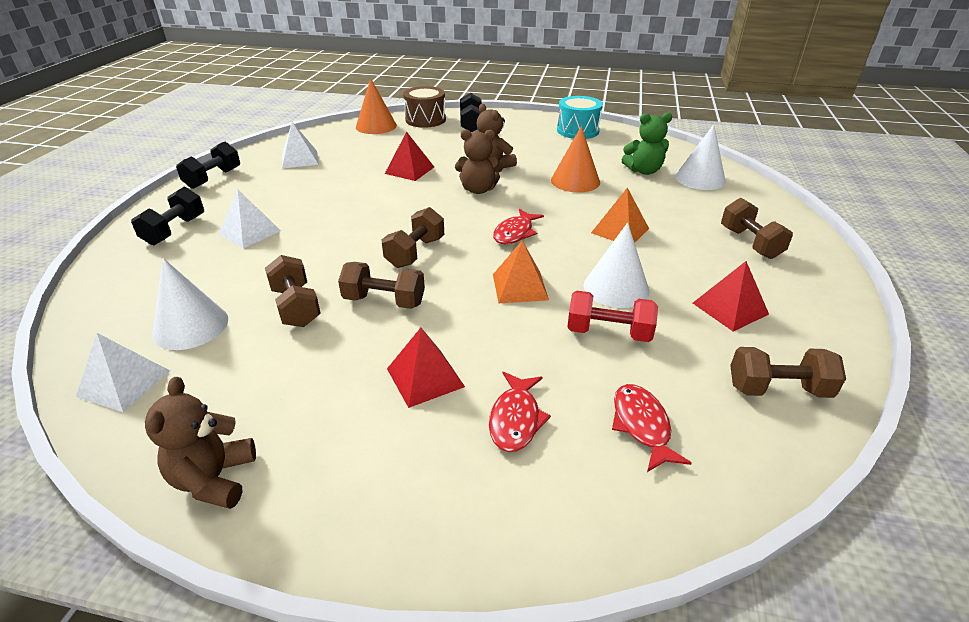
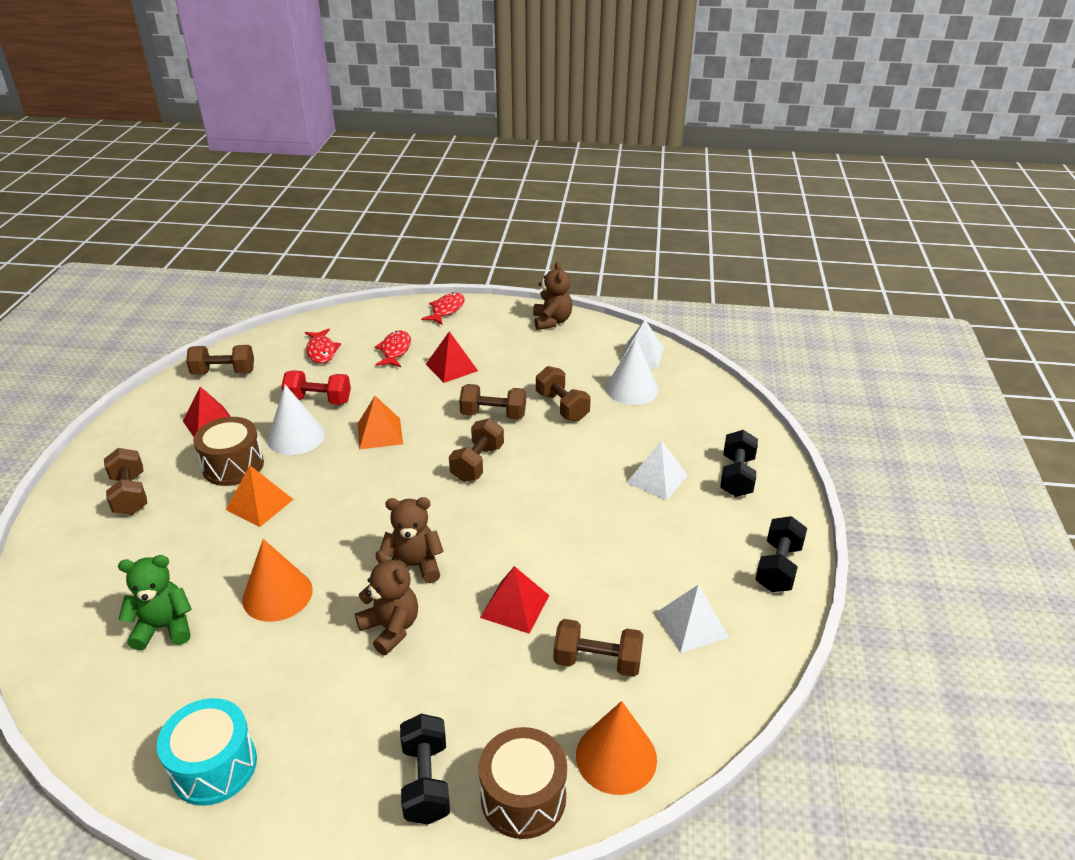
camera: 175 degrees right, 0 degrees up
(368, 150) = (597, 661): none -> brown dumbbell
(515, 233) = (375, 494): red fish -> red fish (446, 310)
(667, 262) = (233, 466): none -> brown drum
(700, 179) = (93, 612): white cone -> none

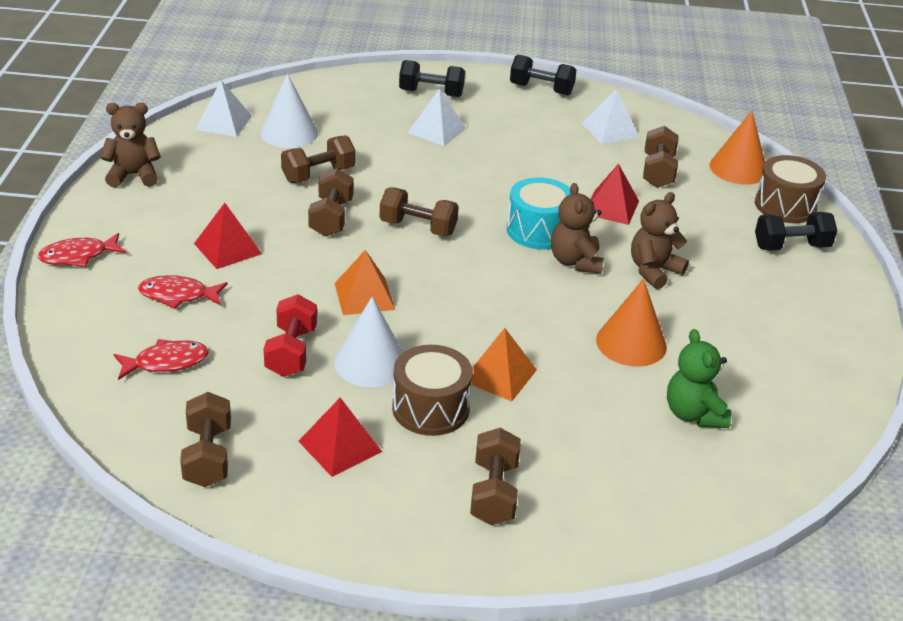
camera: 95 degrees left, 0 degrees up
(130, 494) = (493, 493): brown dumbbell -> brown dumbbell turned 60 degrees counterclockwise
(214, 766) = (824, 353): turquoise drum -> turquoise drum (538, 230)
(446, 310) = (78, 256): red fish -> red fish turned 45 degrees counterclockwise

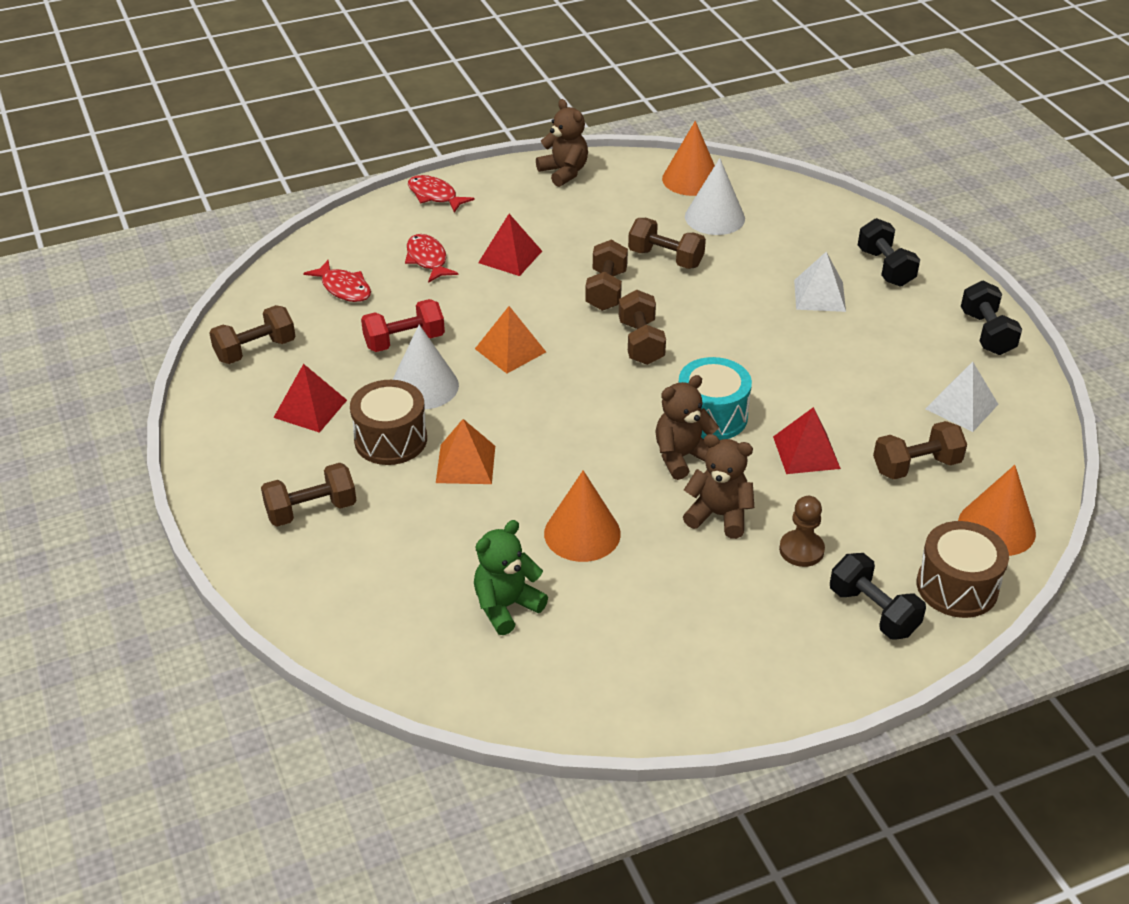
camera: 65 degrees right, 5 degrees up
(223, 122) = (691, 179): white pyramid -> orange cone
(331, 218) = (606, 290): brown dumbbell -> brown dumbbell turned 60 degrees counterclockwise
(713, 250) = (801, 550): none -> brown pawn

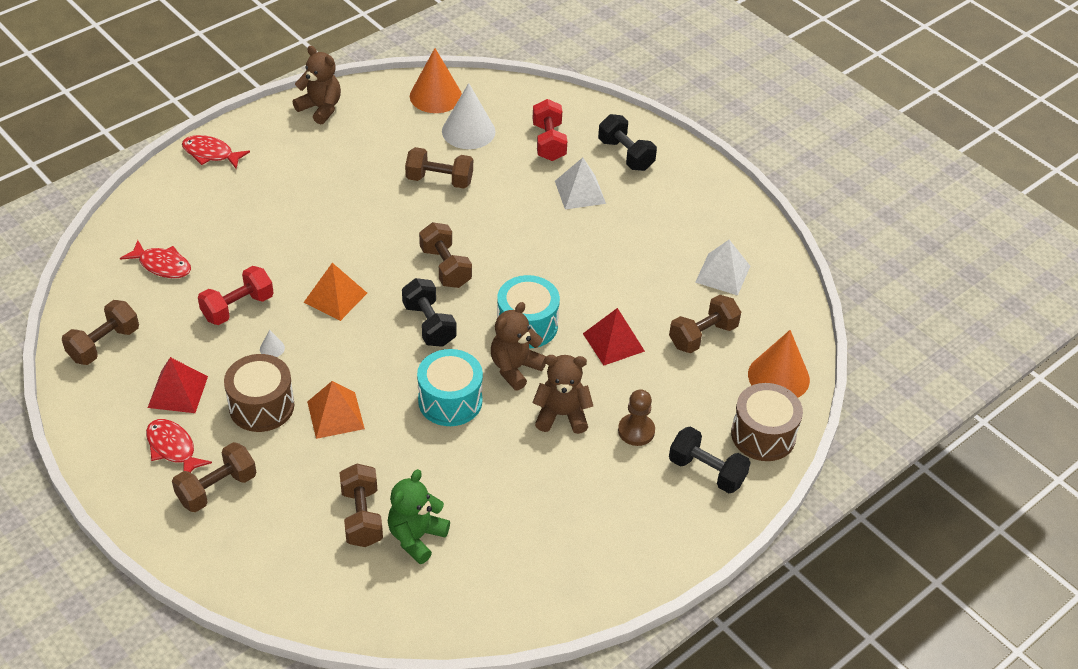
camera: 20 degrees left, 5 degrees up
(424, 386) = (272, 348): white cone -> white cone, size x0.40
(427, 259) = (228, 221): red fish -> red fish (173, 448)
(510, 257) = (302, 204): red pyramid -> none
(582, 533) = (456, 457): orange cone -> none
(596, 475) = (450, 401): none -> turquoise drum
(606, 290) = (399, 222): brown dumbbell -> brown dumbbell (362, 517)
(800, 241) = (548, 142): none -> red dumbbell
(987, 333) = (723, 202): black dumbbell -> black dumbbell (429, 324)

